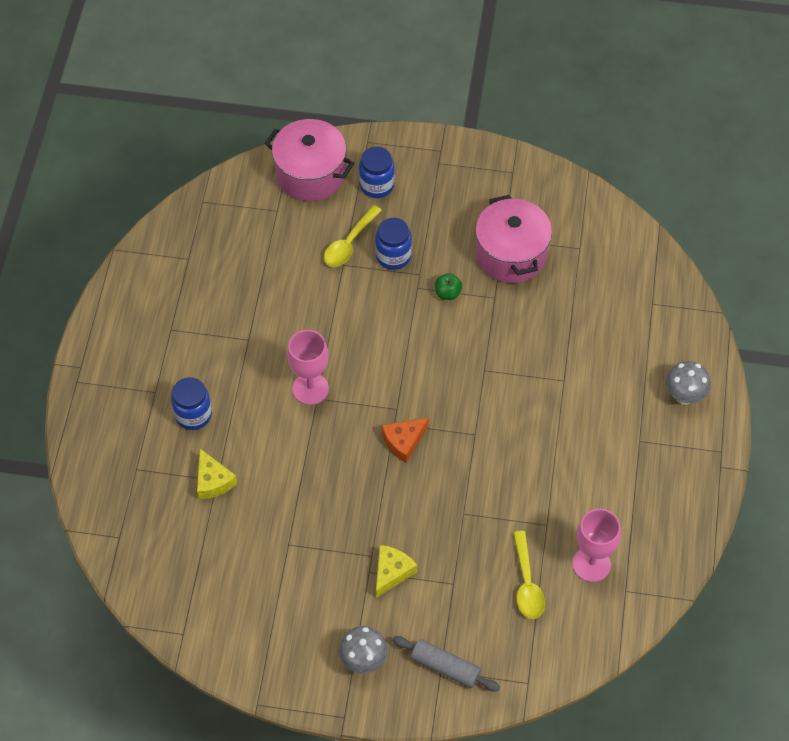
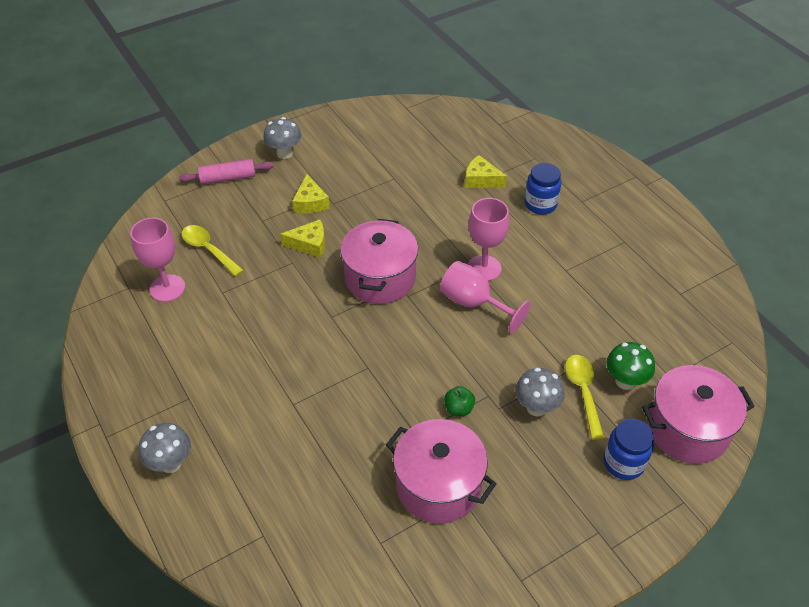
camera: 140 degrees right, 10 degrees down
(312, 230) = (625, 381): none -> green mushroom
(352, 364) = (474, 303): none -> pink goblet
(393, 256) = (536, 407): blue jar -> grey mushroom
(403, 441) = (380, 278): orange cheese -> pink pot
(432, 522) = (309, 244): none -> yellow cheese
(445, 667) = (228, 178): grey rolling pin -> pink rolling pin

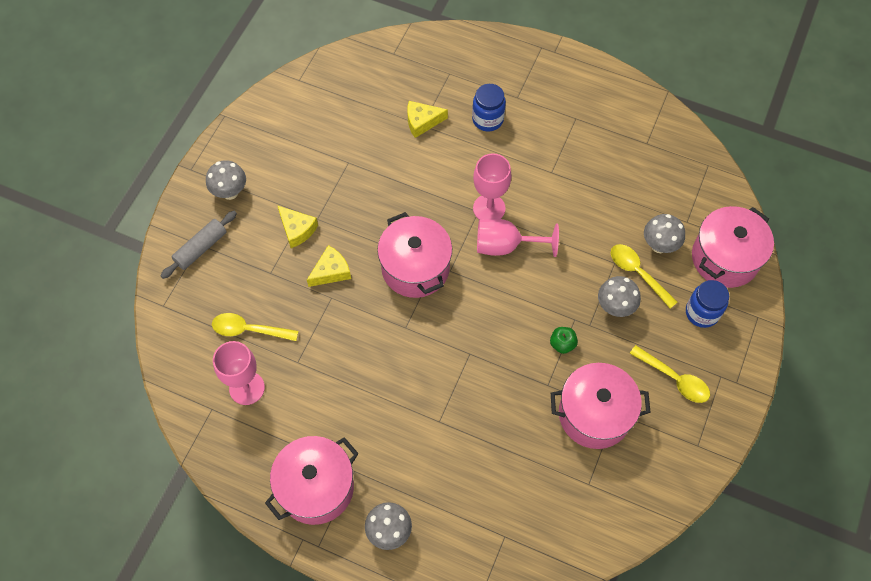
camera: 35 degrees left, 15 degrees up
(147, 391) = (316, 487): none -> pink pot
(228, 178) = (201, 248): pink rolling pin -> grey rolling pin
(546, 504) = (674, 379): none -> yellow spoon
(625, 381) = (659, 245): green mushroom -> grey mushroom

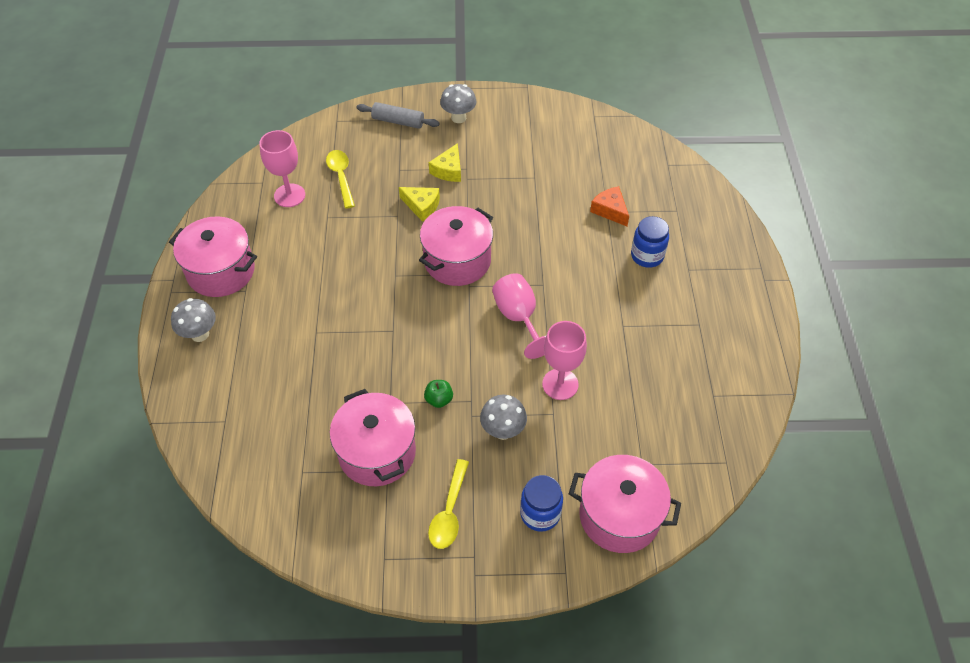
camera: 65 degrees right, 10 degrees down
(422, 122) = (610, 210): yellow cheese -> orange cheese
(489, 208) = (551, 291): pink goblet -> pink goblet (560, 384)
(637, 273) = (553, 438): yellow spoon -> none
(659, 245) = (597, 447): grey mushroom -> none

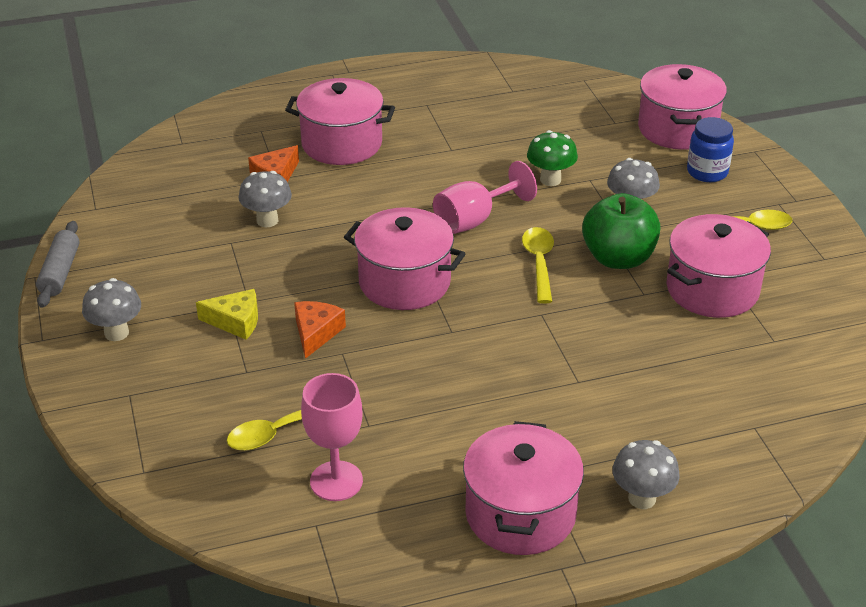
camera: 105 degrees left, 15 degrees down
(398, 121) = (134, 397): grey rolling pin -> grey rolling pin (60, 272)
(422, 206) = (316, 333): yellow cheese -> orange cheese
(439, 399) = (618, 258): green apple -> green apple, size x2.22
(451, 345) = (539, 263): none -> yellow spoon
(554, 199) = (267, 220): none -> grey mushroom
(560, 384) = (550, 180): pink goblet -> green mushroom
(647, 256) = (341, 144): blue jar -> pink pot

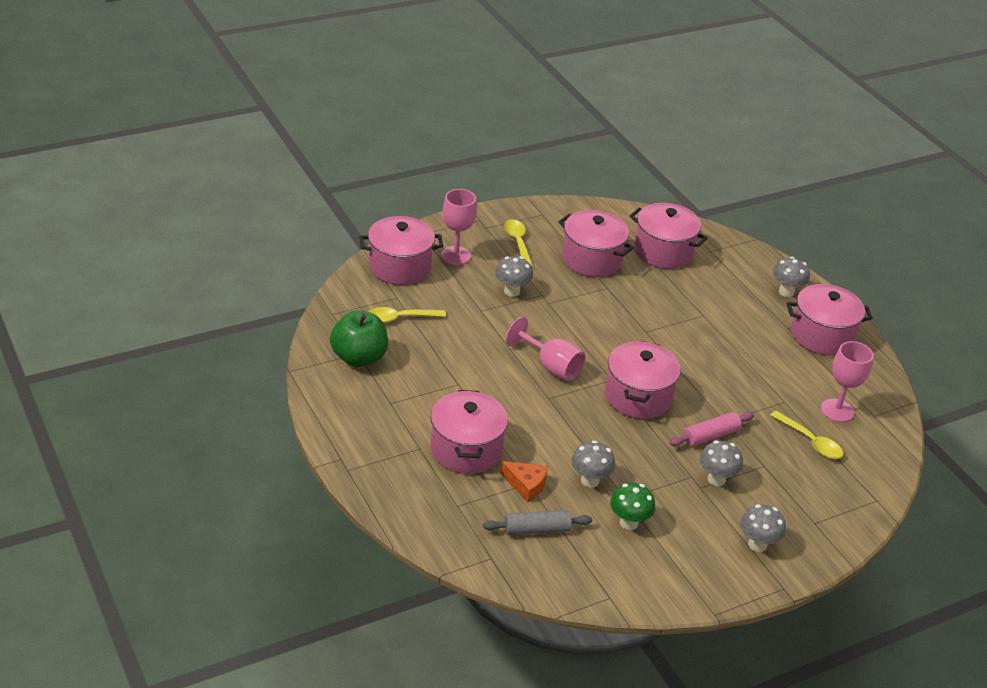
camera: 105 degrees left, 0 degrees up
(60, 272) = (703, 598): grey rolling pin -> grey rolling pin (536, 530)
(236, 321) = (716, 479): yellow cheese -> grey mushroom
(316, 333) = (710, 435): orange cheese -> pink rolling pin
(539, 263) = (591, 333): yellow spoon -> yellow spoon (399, 318)
(550, 180) = (487, 329): green mushroom -> green mushroom (628, 523)
(618, 258) = (573, 298): green apple -> green apple (359, 358)
(707, 172) = (455, 255): blue jar -> pink goblet
(744, 369) = (663, 251): none -> pink pot

